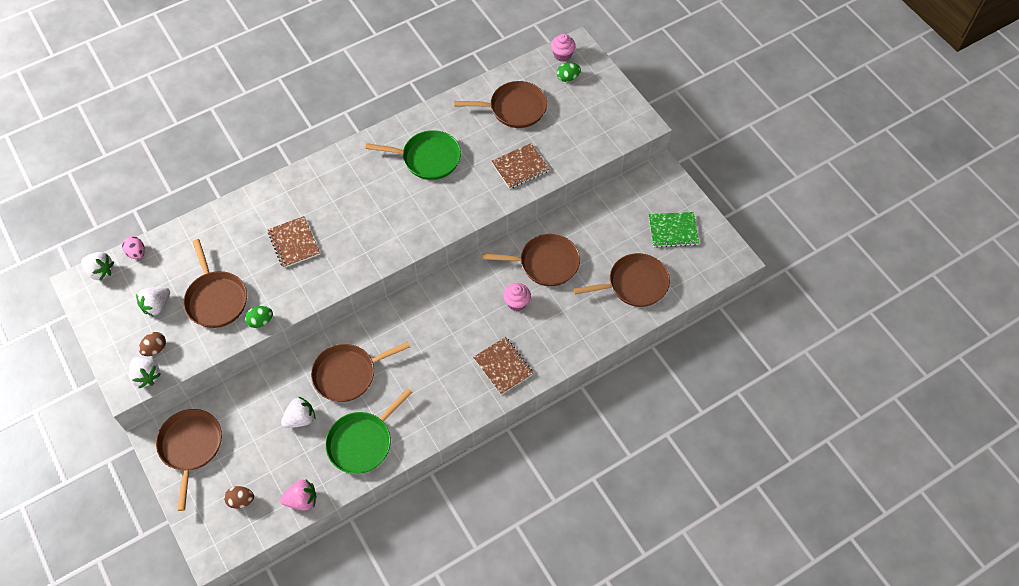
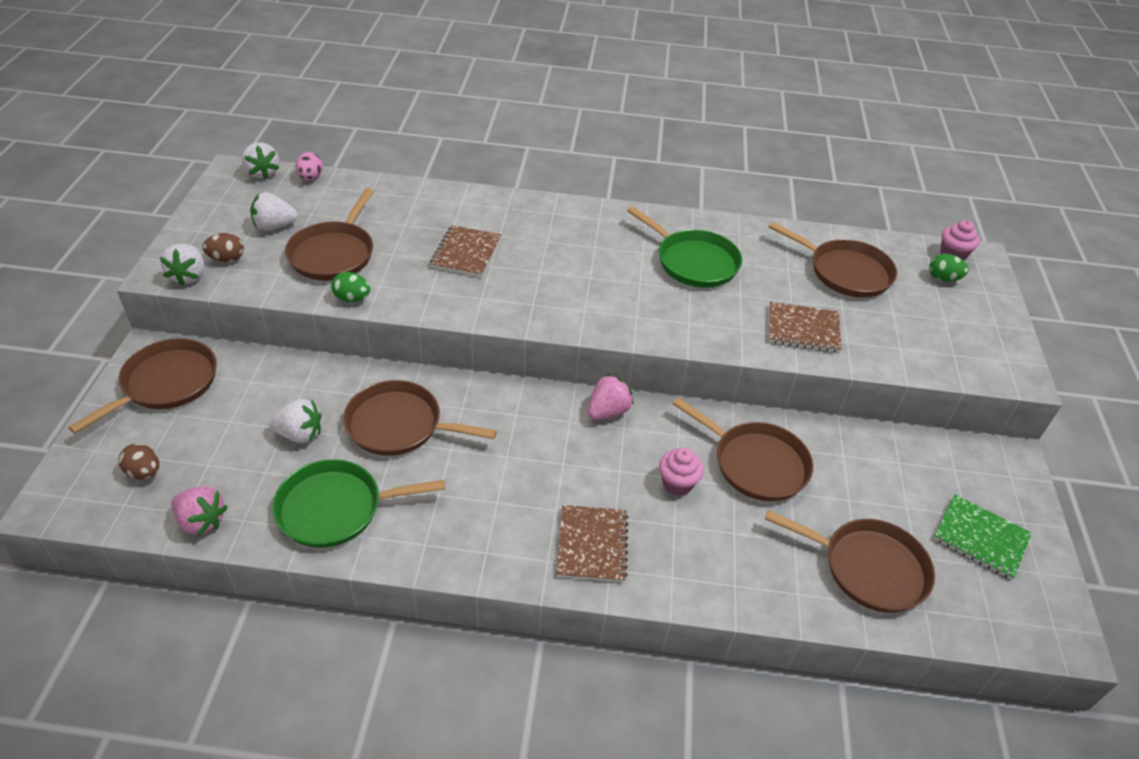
camera: 35 degrees right, 15 degrees down
(449, 285) = (608, 411): none -> pink strawberry

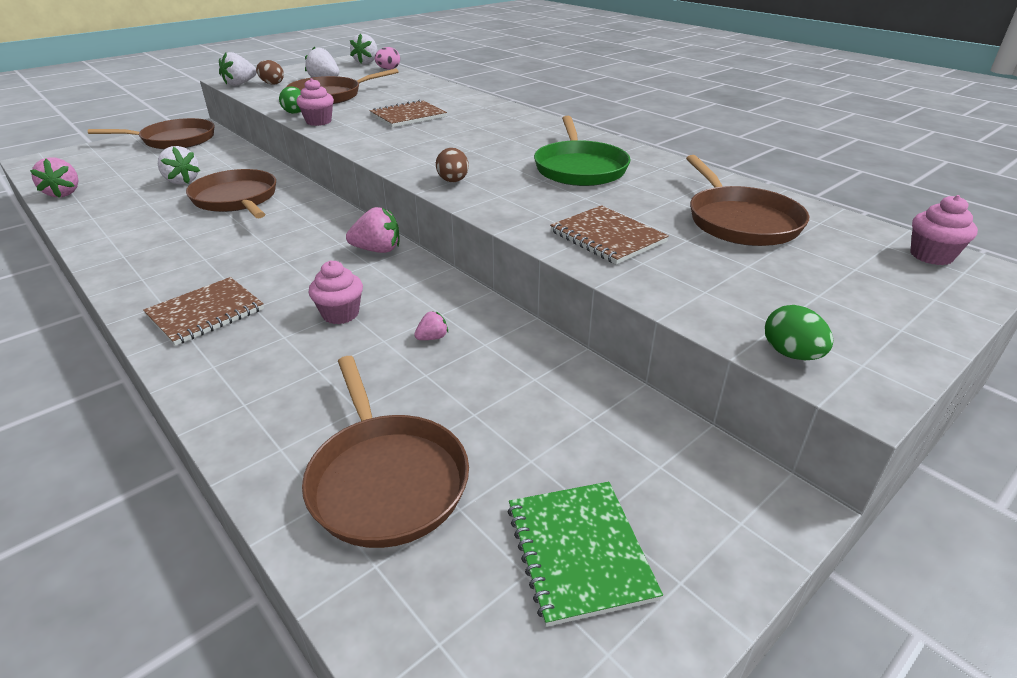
camera: 45 degrees right, 10 degrees down
(144, 472) = (90, 166): brown egg -> brown egg (453, 181)
(335, 508) = (124, 217): green pan -> none
(399, 300) = (318, 122): none -> pink cupcake
(756, 464) = (432, 338): brown pan -> pink strawberry
(943, 278) = (878, 267): green egg -> green egg (791, 354)

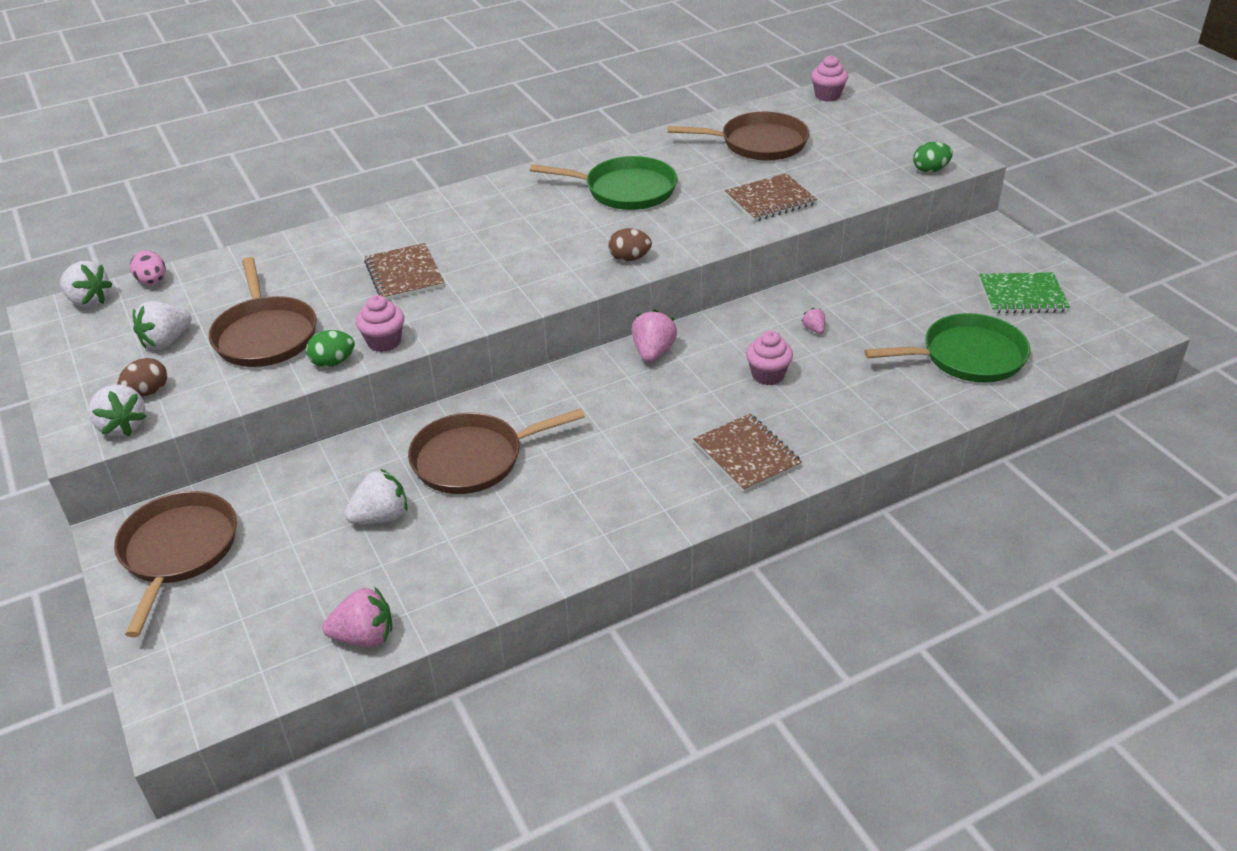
camera: 75 degrees left, 5 degrees up
(386, 480) = (968, 356): brown pan -> green pan

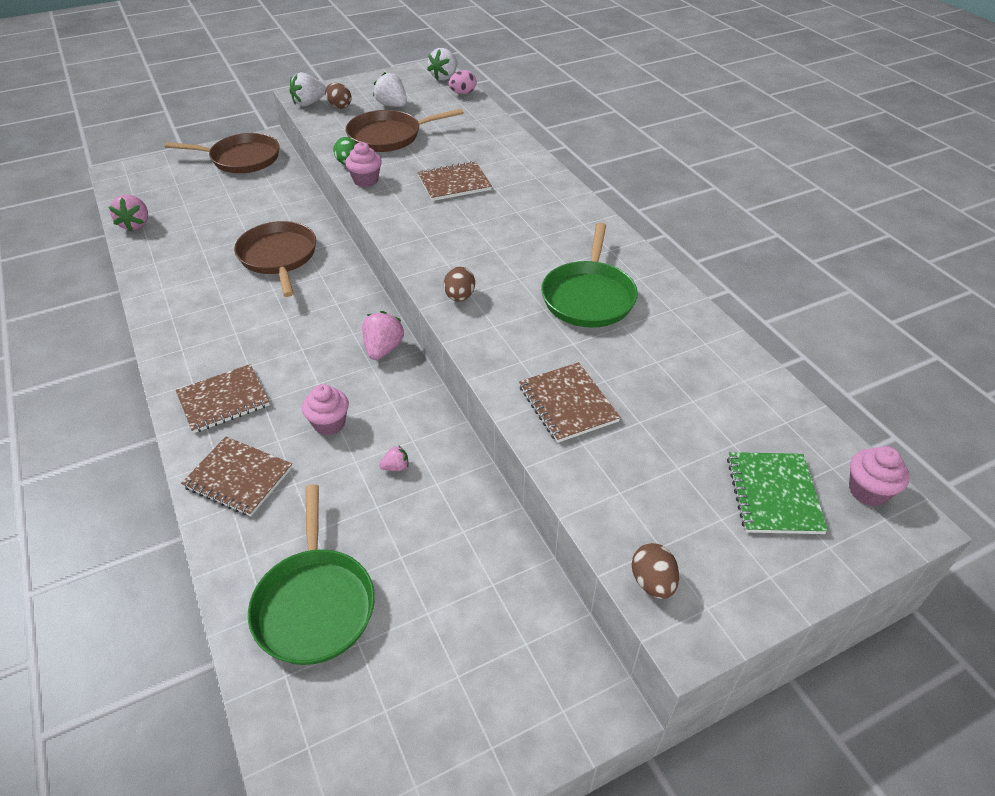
camera: 90 degrees right, 5 degrees up
(381, 517) = (237, 223): white strawberry -> none
(653, 352) = (383, 349): pink strawberry -> pink strawberry turned 90 degrees counterclockwise
(759, 143) = (706, 405): brown pan -> none
(850, 423) = (238, 477): none -> brown notebook
(930, 170) = (652, 582): green egg -> brown egg
(1022, 295) = (430, 703): green notebook -> green notebook (774, 494)

